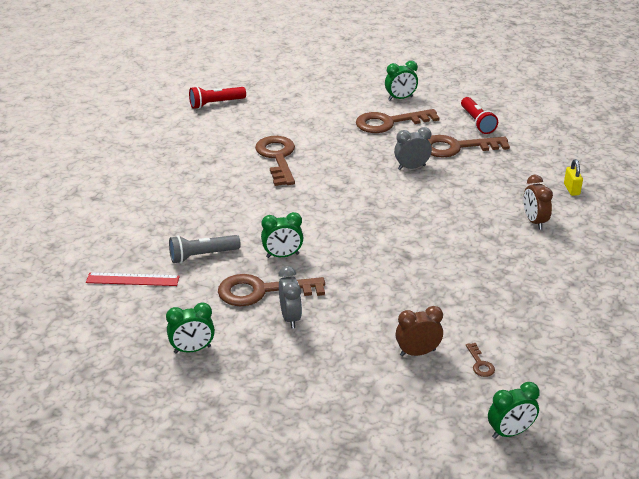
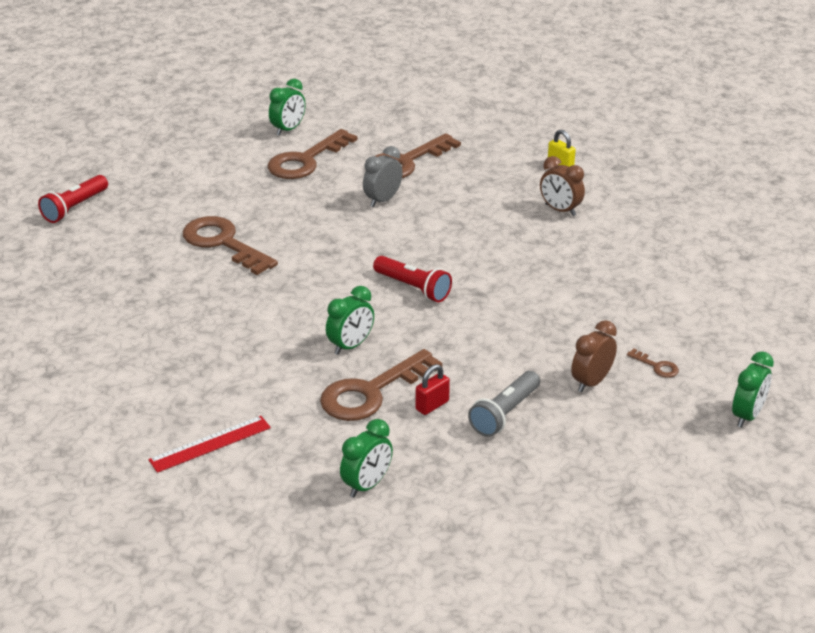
camera: 35 degrees left, 0 degrees up
(202, 255) = (261, 383): grey flashlight -> grey flashlight (505, 413)
(290, 318) = (432, 405): grey clock -> red padlock
(477, 122) = (397, 128): red flashlight -> red flashlight (413, 288)

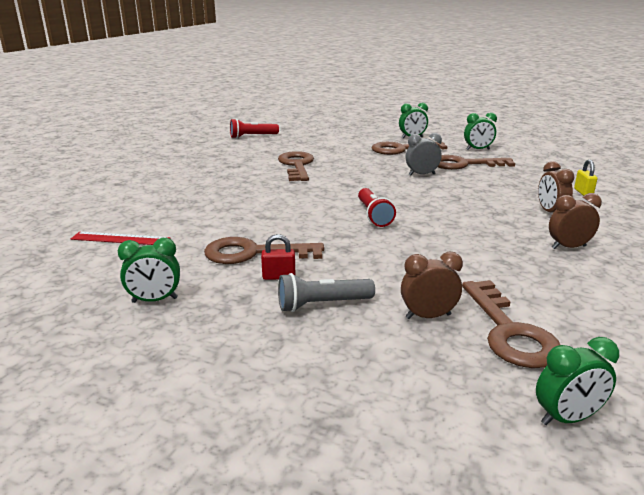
camera: 40 degrees right, 10 degrees down
(351, 346) = (284, 227): green clock -> green clock (478, 149)
(614, 252) = (568, 247): none -> brown clock
(657, 366) = (510, 332): brown key -> brown key, size x2.41

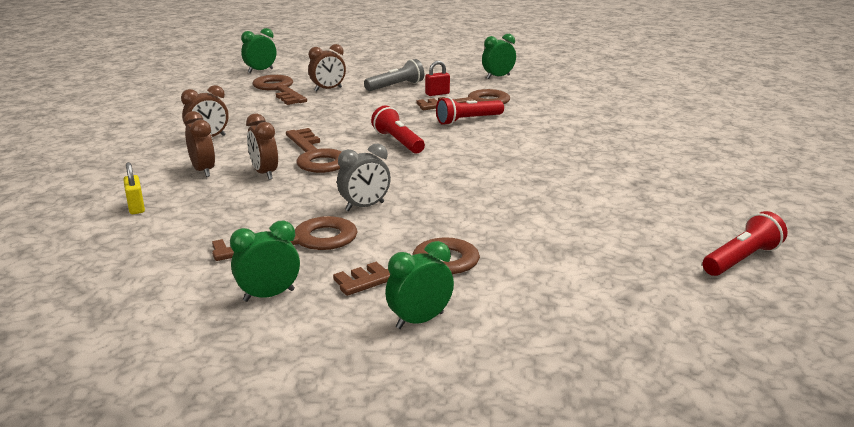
camera: 160 degrees right, 0 degrees up
(120, 239) = (588, 98): red ruler -> none
(287, 229) = (468, 120): none -> red flashlight
(296, 165) = (557, 196): brown key -> brown key (316, 156)
(495, 203) = (264, 173): none -> brown clock

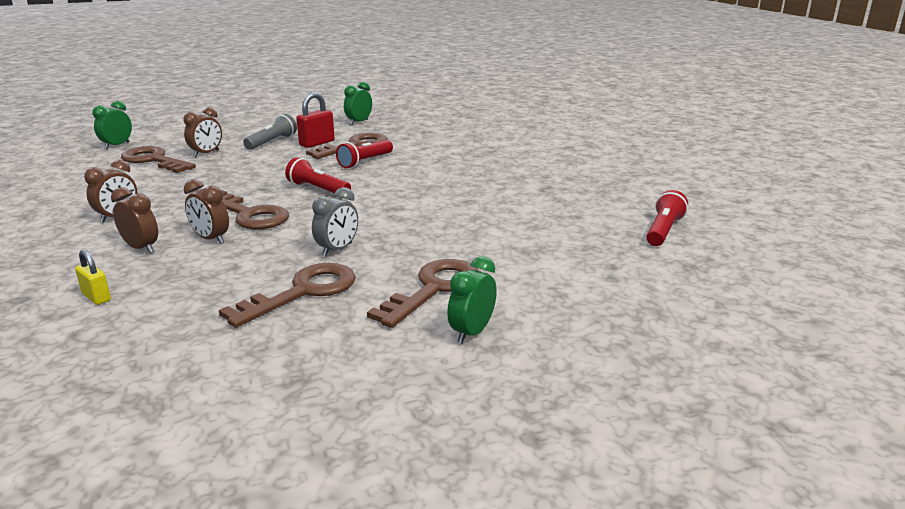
camera: 25 degrees left, 0 degrees up
(269, 295) = (317, 346): green clock -> none
(437, 94) = (317, 143): red padlock -> red padlock, size x1.60

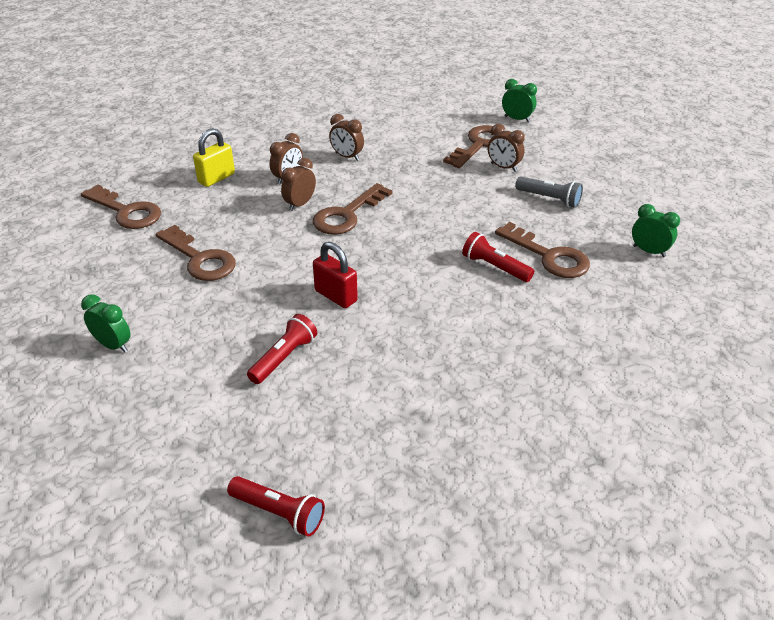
camera: 90 degrees right, 15 degrees up
(96, 297) = (216, 178): yellow padlock -> yellow padlock, size x1.60
(317, 143) = (553, 228): red padlock -> red padlock (336, 296)
(318, 189) = (408, 244): red flashlight -> red flashlight (284, 358)
(337, 250) = (269, 268): grey clock -> none
(434, 289) = (187, 325): brown key -> brown key (127, 212)

